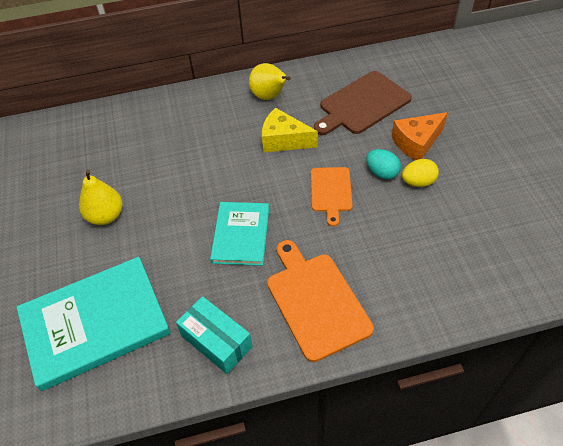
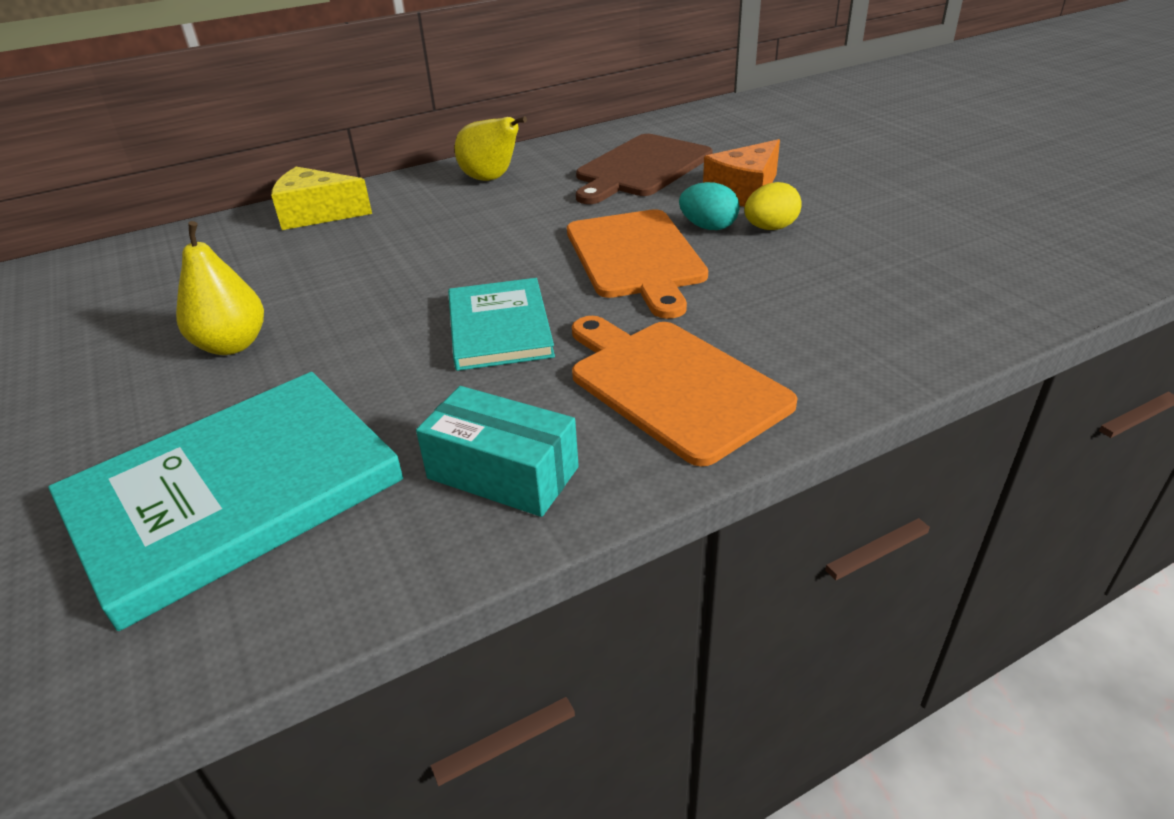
camera: 15 degrees left, 15 degrees down
(283, 140) = (532, 217): yellow cheese -> yellow cheese (317, 214)
(331, 192) = (636, 257): orange cutting board -> orange cutting board, size x1.61

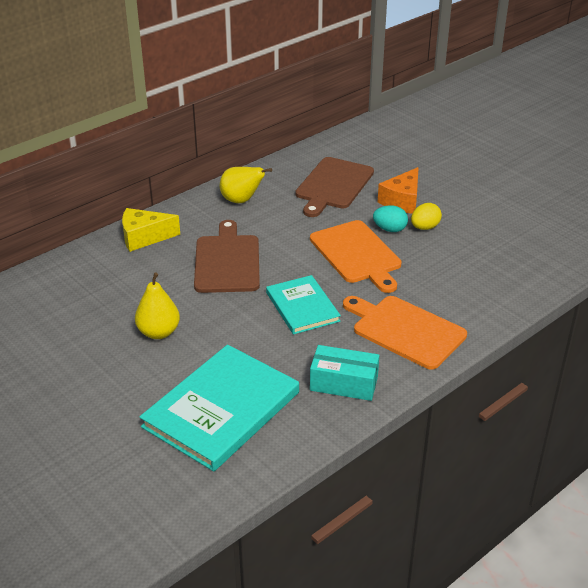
camera: 15 degrees left, 0 degrees up
(417, 252) = (227, 261): none -> brown cutting board

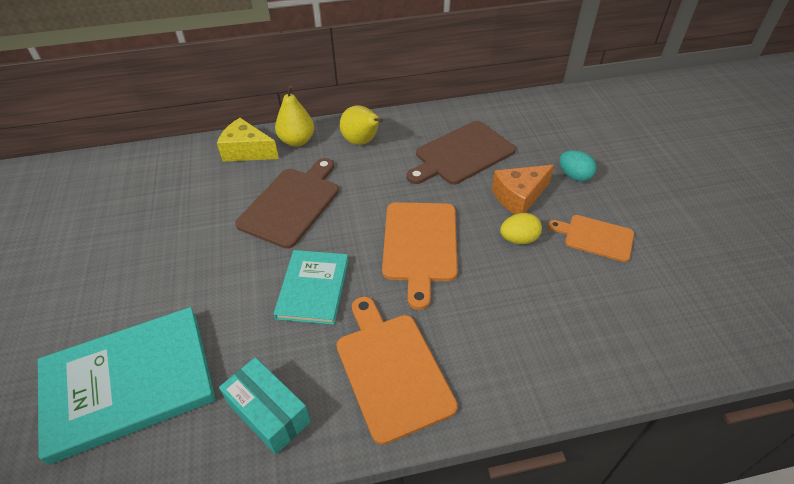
camera: 30 degrees right, 10 degrees up
(159, 332) = (164, 260): yellow pear -> yellow pear (297, 141)
(390, 229) = (478, 227): turquoise egg -> turquoise egg (574, 176)
(476, 209) = (595, 237): none -> orange cutting board

